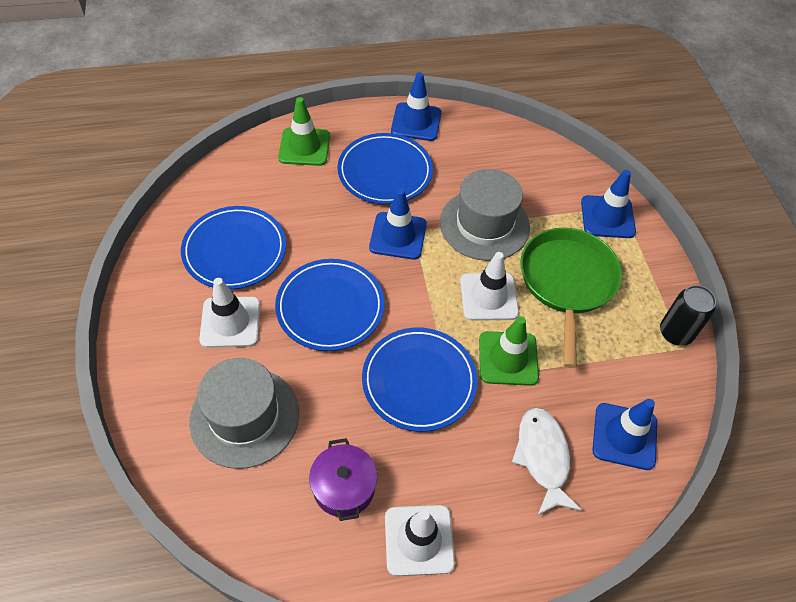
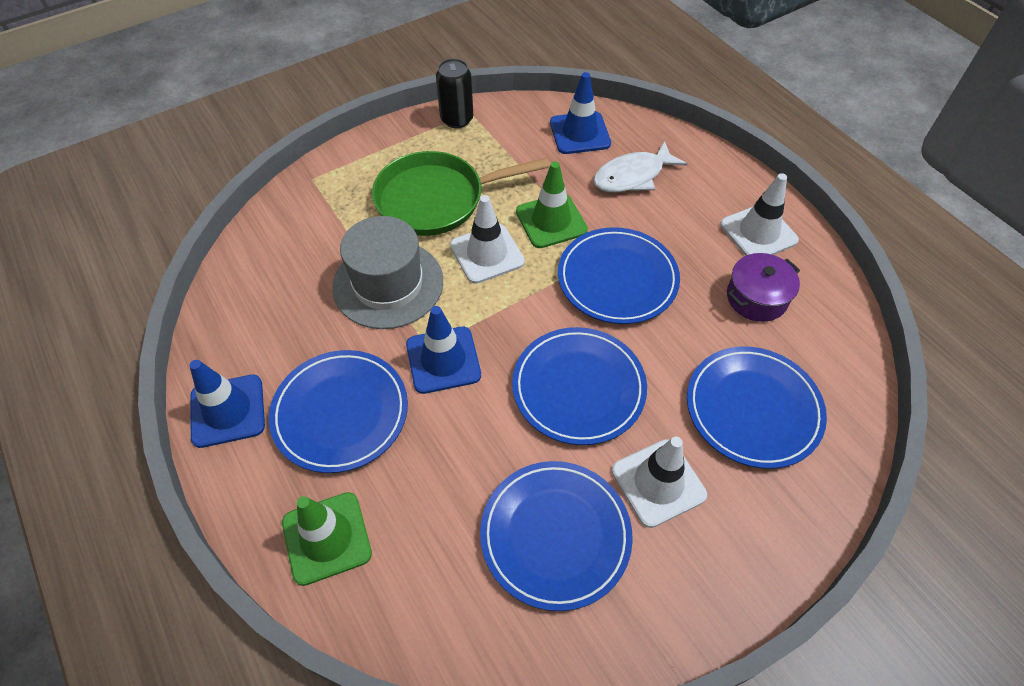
camera: 110 degrees left, 0 degrees up
(245, 417) = (753, 409): grey hat -> blue plate
(607, 217) = (332, 186): blue traffic cone -> none

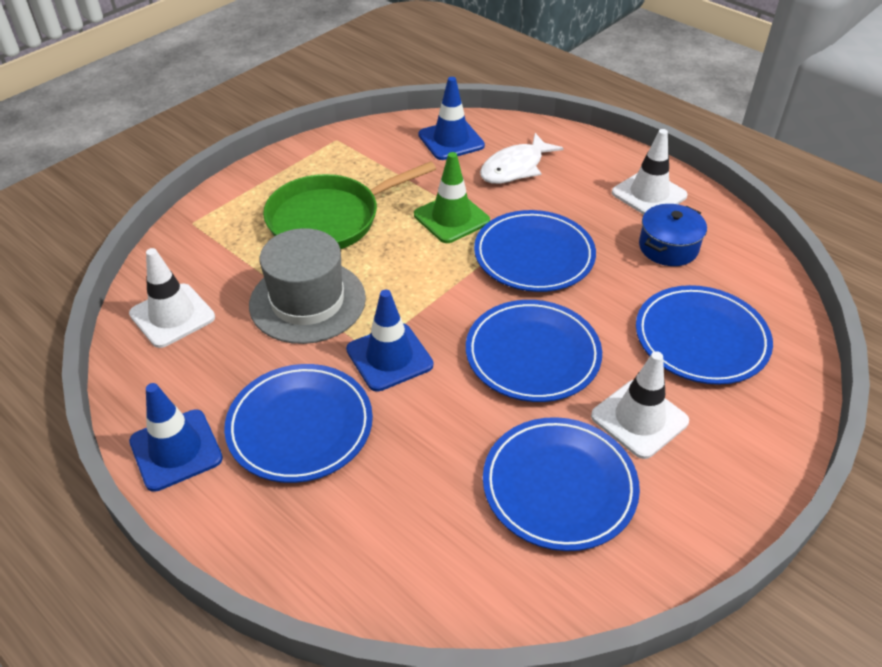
camera: 15 degrees left, 10 degrees down
(326, 538) = (327, 543): green traffic cone -> none
(457, 119) = (325, 147): black can -> none
(487, 254) = (399, 257): white traffic cone -> white traffic cone (172, 316)
(756, 298) = (668, 247): purple pot -> blue pot

